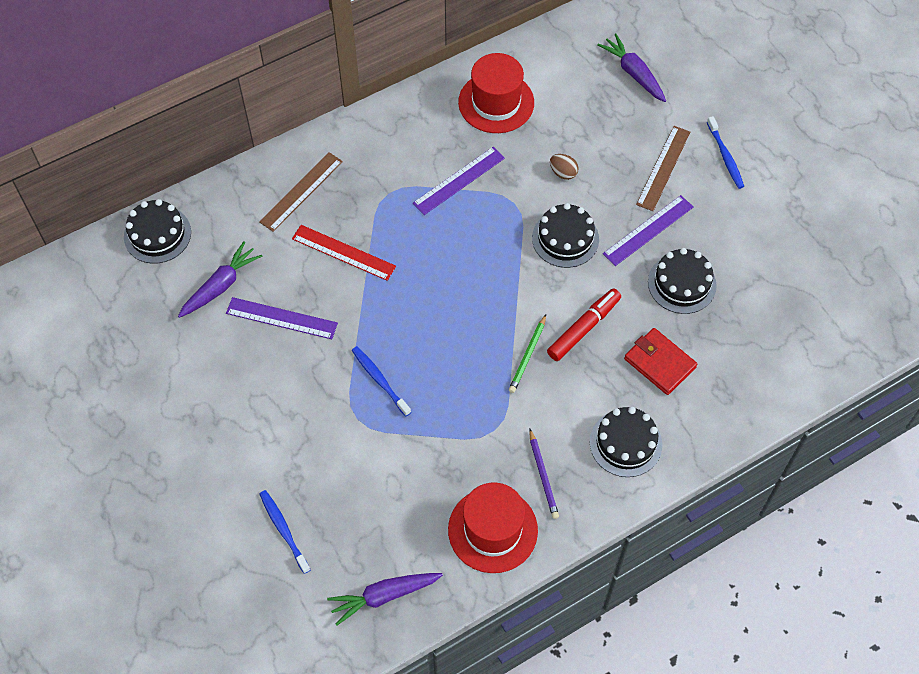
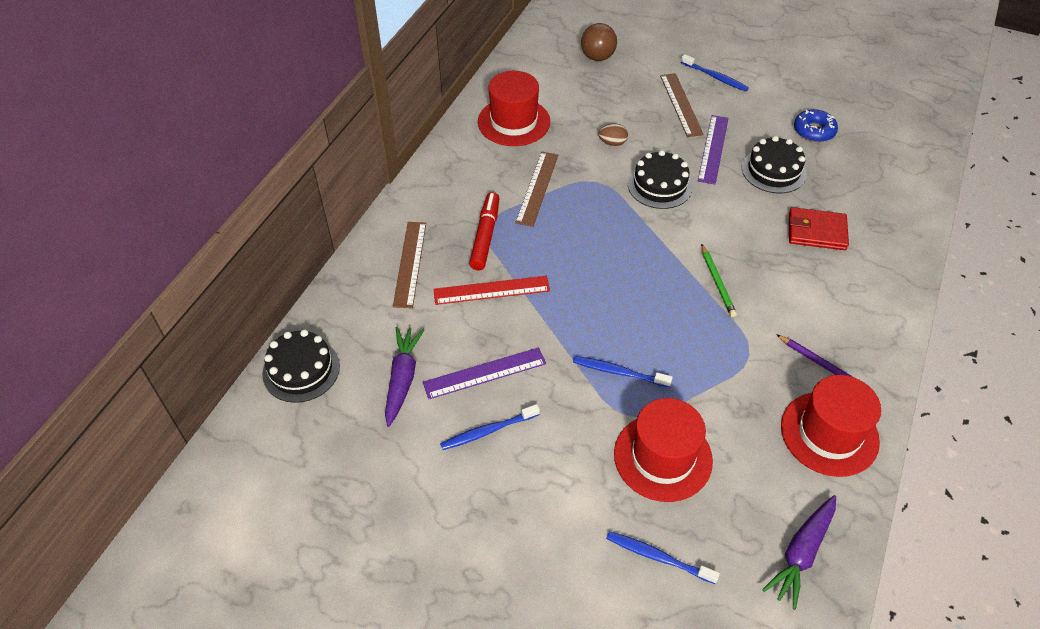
camera: 35 degrees left, 10 degrees down
(247, 364) = (488, 431): none -> blue toothbrush
(352, 464) = (663, 457): none -> red hat
(459, 180) = (537, 188): purple ruler -> brown ruler
(583, 328) = (738, 239): red marker -> red marker (485, 236)
(625, 443) = (854, 302): black cake -> none
(633, 73) = (597, 57): purple carrot -> brown ball
(762, 266) = (814, 131): none -> blue donut

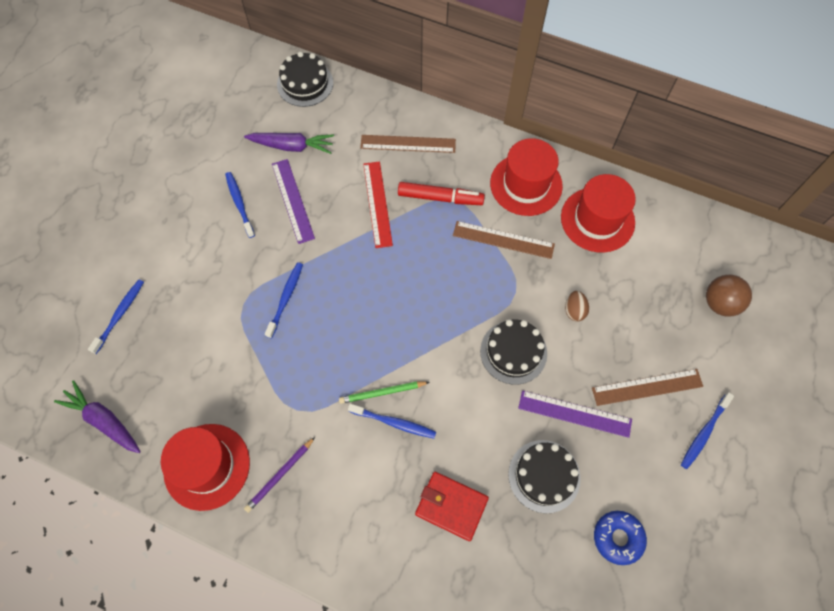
camera: 90 degrees right, 15 degrees up
(663, 457) = (201, 326): red hat -> red hat (526, 184)
(747, 273) = (394, 423): none -> blue toothbrush
(816, 231) = (451, 506): red wallet -> red wallet turned 75 degrees counterclockwise

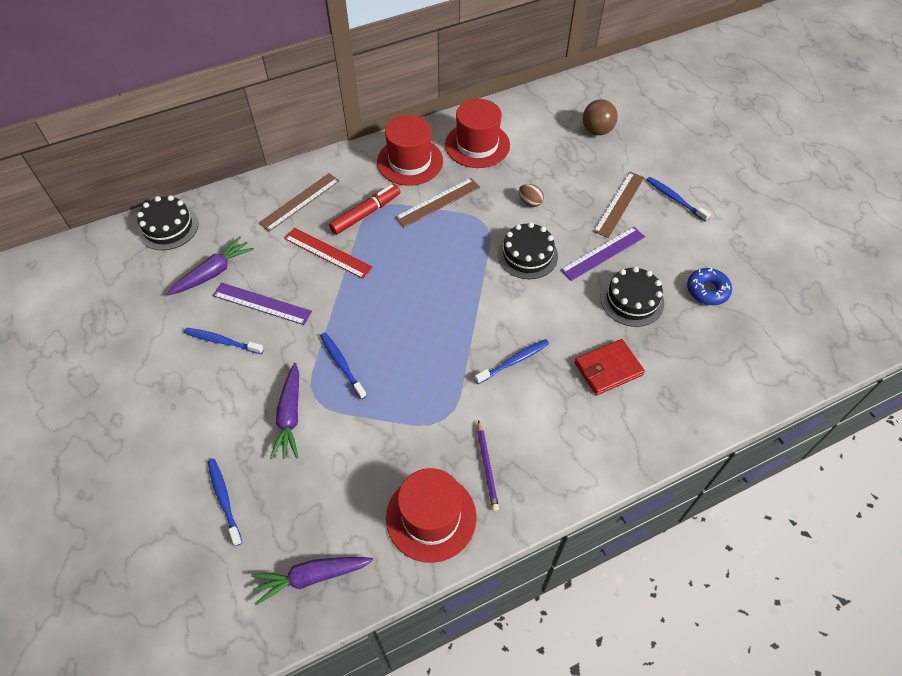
camera: 50 degrees left, 10 degrees down
(215, 300) = (290, 416): none -> purple carrot
(382, 392) = (483, 352): green pencil -> none
(704, 433) = (674, 199): blue toothbrush -> blue toothbrush turned 150 degrees clockwise

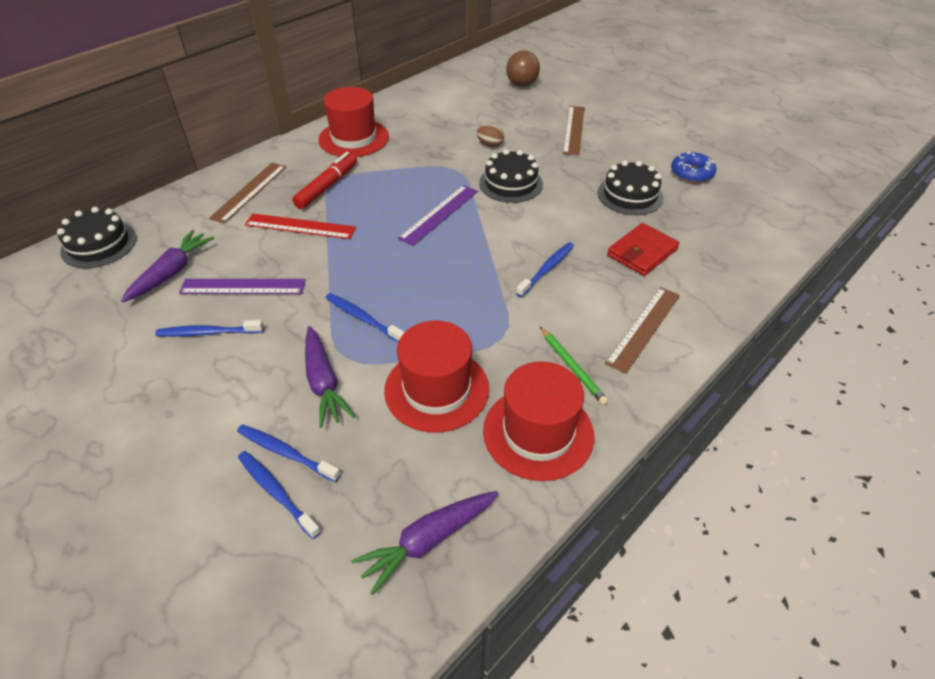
camera: 20 degrees left, 10 degrees down
(438, 202) = (399, 162): brown ruler -> brown ruler (643, 328)
(477, 145) = (415, 114): red hat -> red hat (436, 389)
(487, 467) = (572, 367): purple pencil -> green pencil
(603, 253) = (581, 167): purple ruler -> purple ruler (439, 214)
(674, 199) = (620, 117): blue toothbrush -> blue toothbrush (286, 452)

